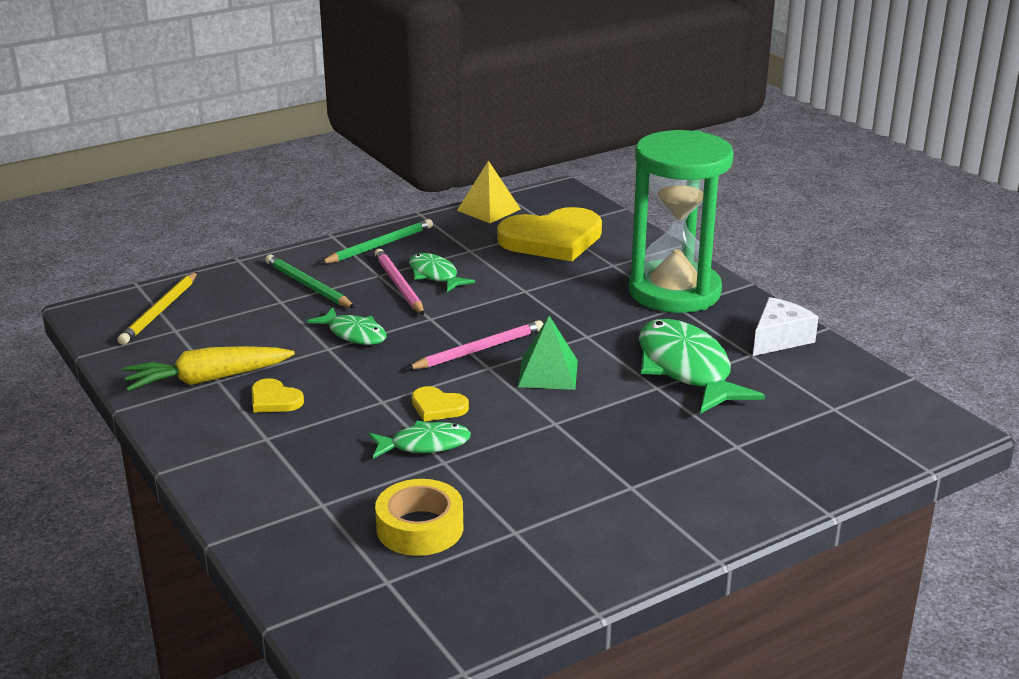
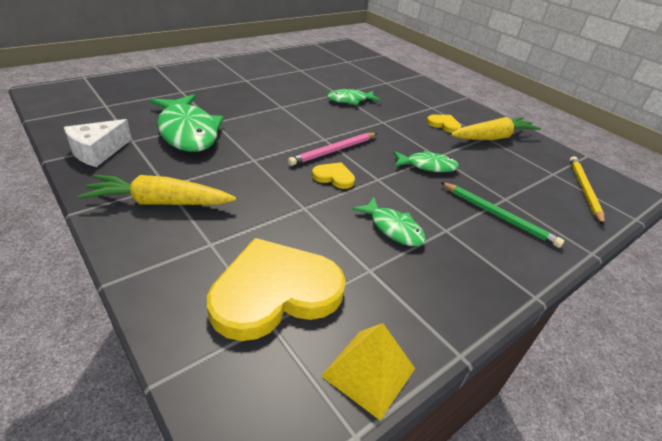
camera: 170 degrees right, 10 degrees up
(354, 334) = (427, 166): green fish -> green fish turned 150 degrees clockwise
(379, 245) = (473, 278): green pencil -> none
(398, 285) = (420, 215): pink pencil -> none
(420, 528) = (340, 73): yellow tape -> none
(438, 407) = (349, 117): yellow heart -> yellow heart (334, 177)
(548, 373) = (284, 133): green pyramid -> none
(674, 292) = (160, 202): green hourglass -> yellow carrot

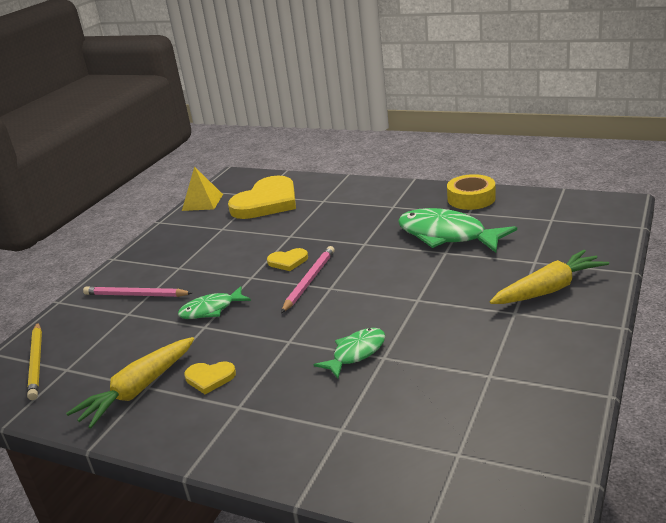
camera: 160 degrees right, 10 degrees down
(98, 151) = (471, 198): white cheese -> yellow tape
(160, 202) = (379, 200): yellow carrot -> yellow carrot (549, 289)
(393, 228) = (219, 251): green fish -> none
(498, 216) = (136, 295): green pencil -> pink pencil

